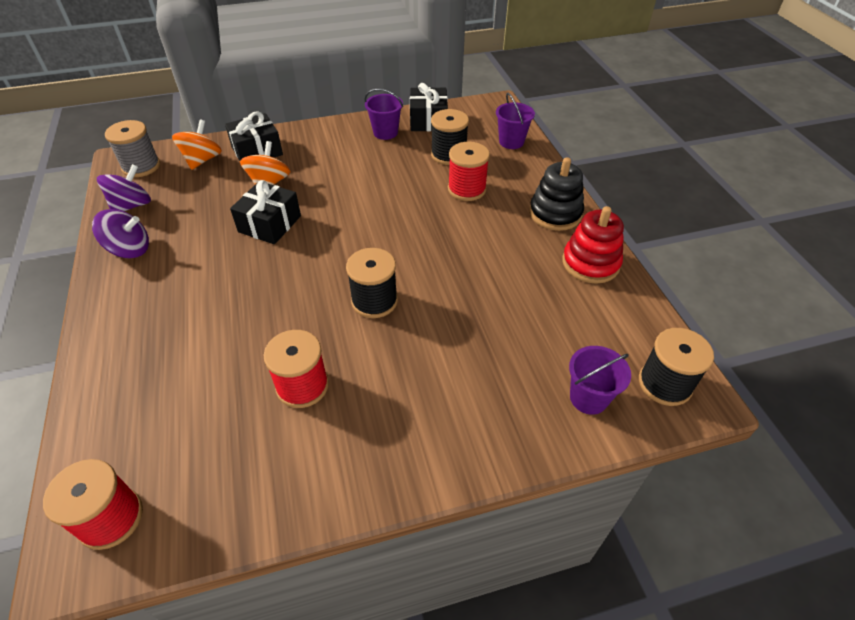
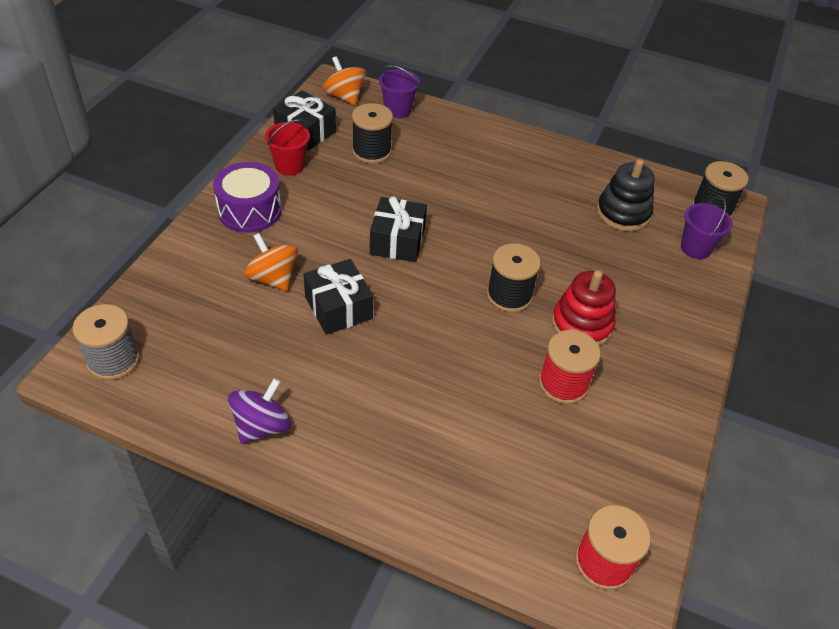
camera: 55 degrees left, 0 degrees up
(132, 205) = (183, 396): purple spinning top -> none
(202, 160) = (167, 307): orange spinning top -> orange spinning top (344, 96)
(257, 151) = (205, 260): black gift -> black gift (397, 241)
(322, 142) = (249, 211): none -> purple drum
(385, 133) = (289, 166): purple bucket -> red bucket
(467, 189) = (430, 170): red spool -> none
(555, 213) = (511, 147): black stacking toy -> black stacking toy (623, 213)
(590, 263) = (580, 167): red stacking toy -> red stacking toy (581, 324)

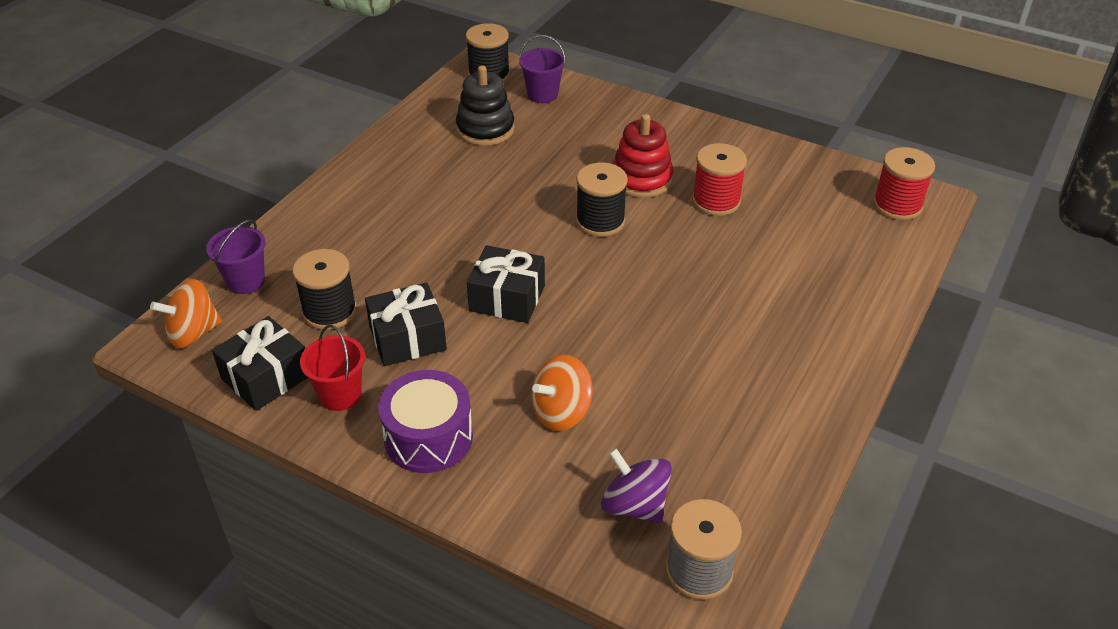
camera: 80 degrees left, 5 degrees down
(262, 426) = (787, 420): purple spinning top -> purple spinning top (634, 505)
(338, 308) = (613, 353): black gift -> black gift (407, 338)

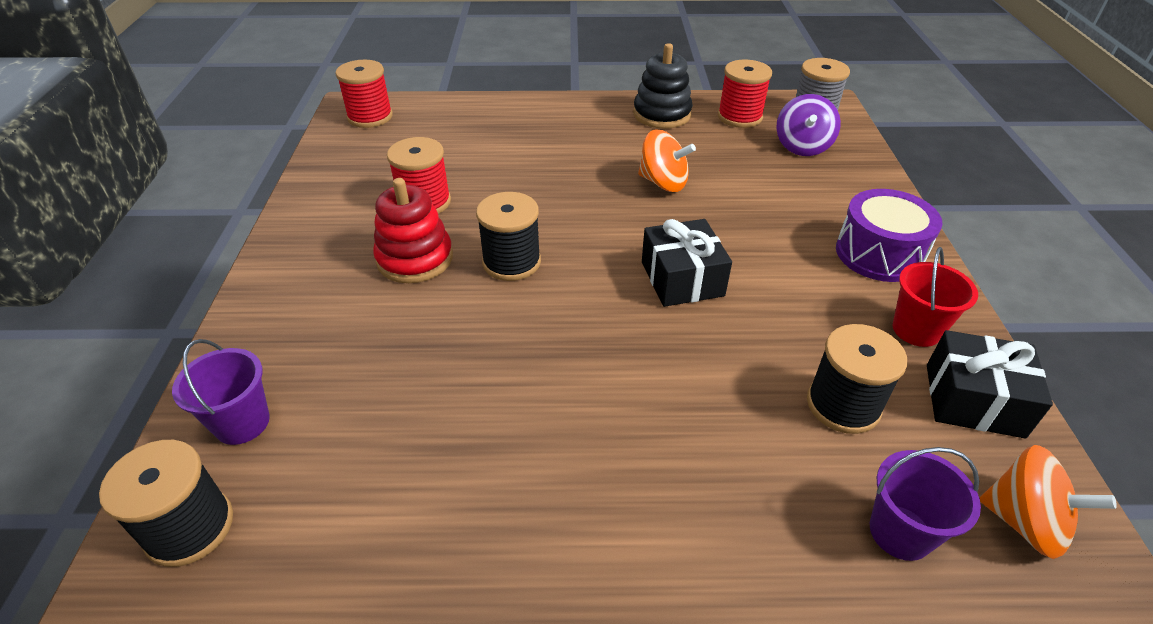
camera: 120 degrees left, 0 degrees up
(407, 338) = (803, 321): black gift -> none
(485, 129) = (372, 447): black stacking toy -> black stacking toy (662, 114)
(561, 412) = (769, 200): orange spinning top -> orange spinning top (663, 183)
(738, 488) = (739, 117): none -> red spool

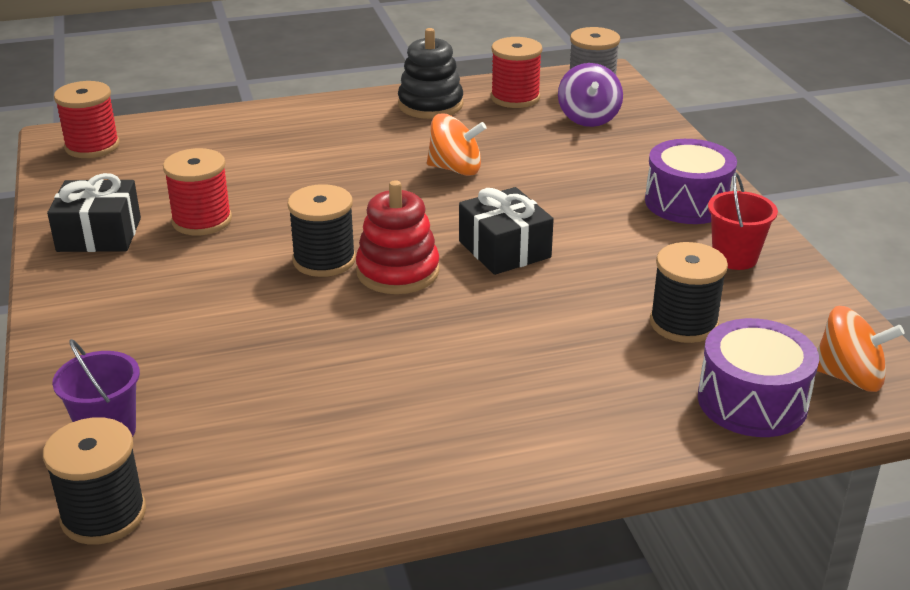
camera: 15 degrees left, 10 degrees down
(415, 259) = (218, 272): red stacking toy -> red stacking toy (398, 272)
(900, 532) = (752, 401): purple bucket -> purple drum
(973, 400) = (794, 302): black gift -> black gift (99, 234)

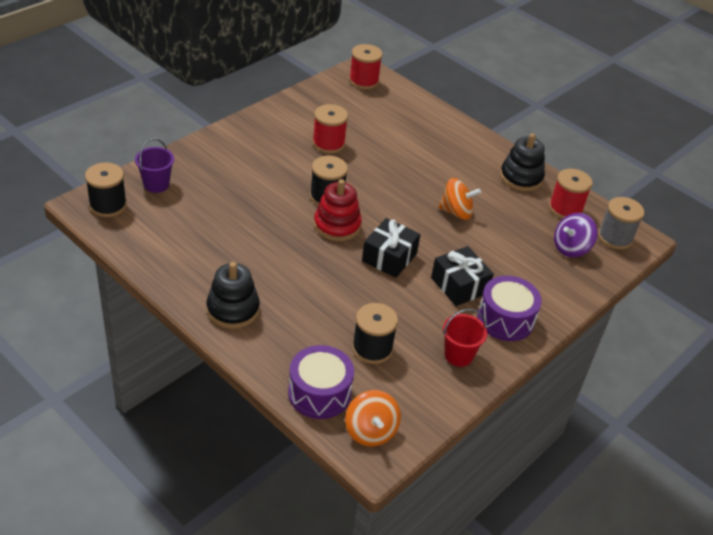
camera: 55 degrees right, 10 degrees up
(99, 234) = (291, 118): black gift -> black gift (459, 285)
(455, 169) = (456, 212): orange spinning top -> orange spinning top turned 60 degrees counterclockwise
(513, 435) = (233, 309): none -> black stacking toy

